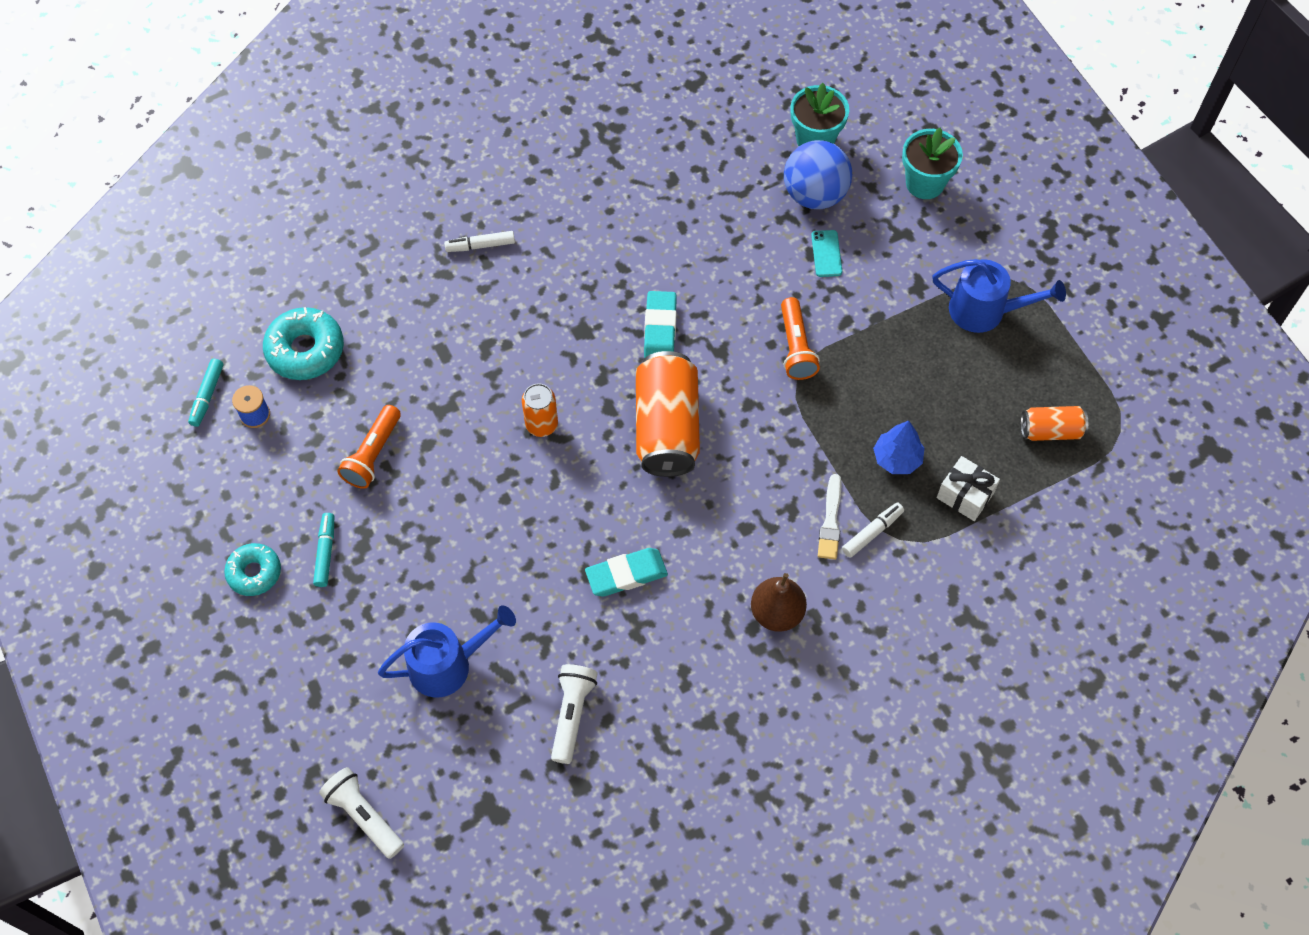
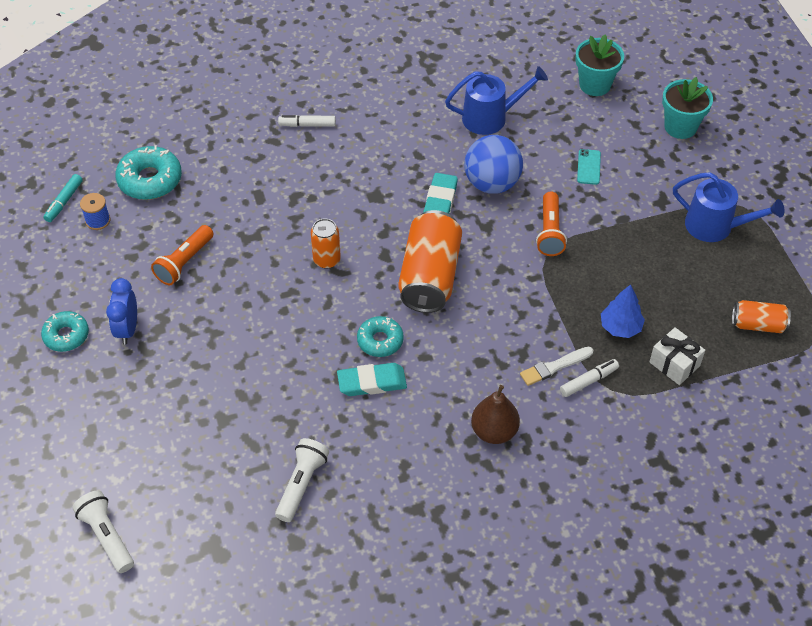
camera: 10 degrees right, 10 degrees down
(325, 552) = (127, 329): turquoise marker -> blue clock
(448, 664) = (207, 429): blue watering can -> blue watering can (491, 117)
(625, 520) = (380, 341): none -> turquoise donut
(814, 195) = (587, 123): blue ball -> blue ball (492, 183)
(830, 521) = (554, 367): white brush -> white brush turned 45 degrees clockwise

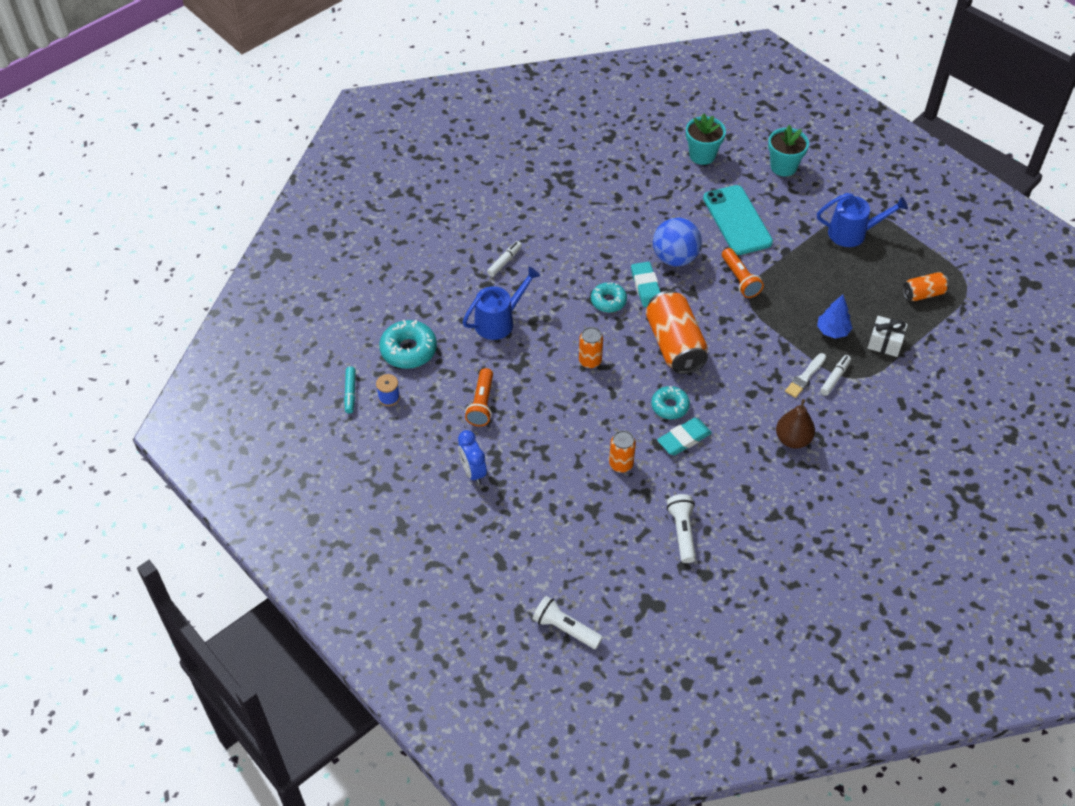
camera: 25 degrees left, 0 degrees up
(66, 335) = (427, 495): turquoise donut -> turquoise donut (608, 301)
(285, 383) = (621, 464): none -> orange can
(307, 125) = (504, 262): white marker -> white marker turned 150 degrees clockwise
(491, 117) = (641, 207): blue watering can -> blue watering can (499, 321)
(589, 167) = (737, 220): turquoise phone -> turquoise phone, size x2.36

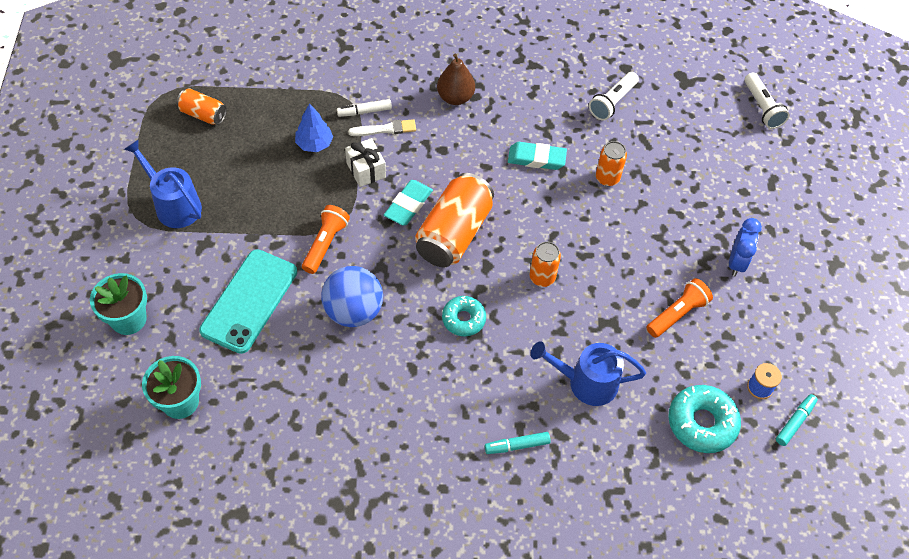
camera: 140 degrees left, 5 degrees up
(504, 262) = (517, 445): white marker -> turquoise marker
(646, 287) = (414, 305): turquoise eraser -> turquoise eraser (408, 205)
(670, 406) = (518, 189): turquoise donut -> none
(885, 343) = (290, 105): white gift -> white gift (366, 170)

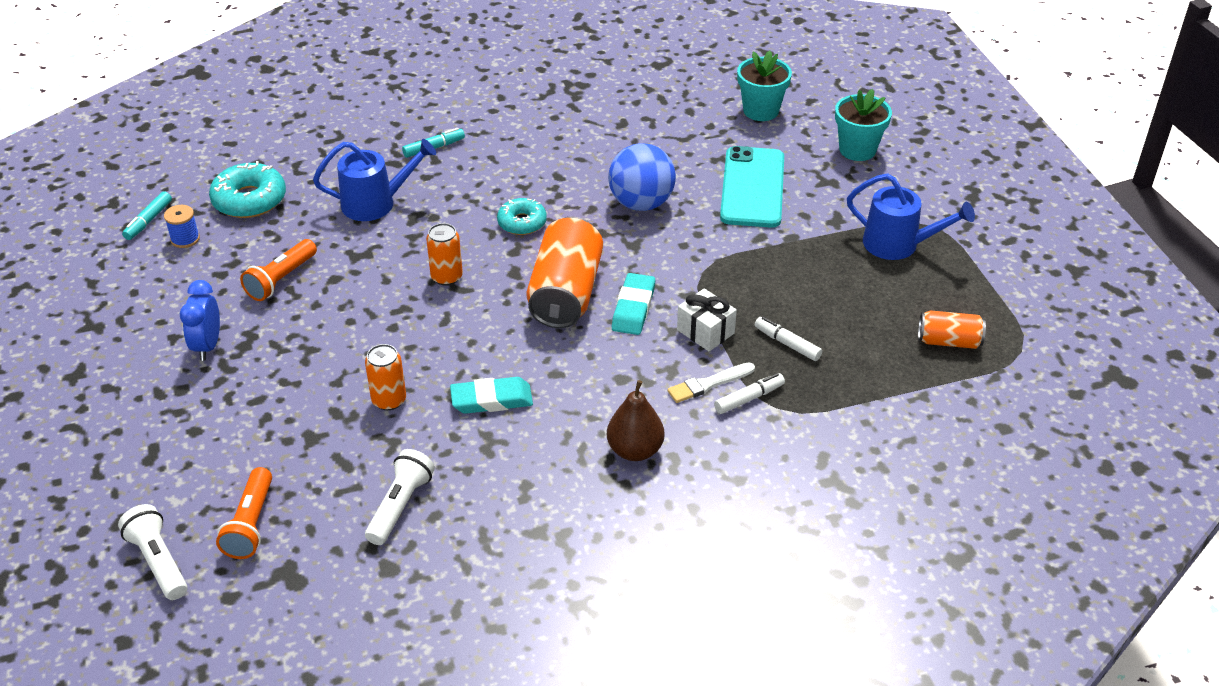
camera: 165 degrees right, 15 degrees down
(314, 144) = (787, 344): blue tree -> white marker
(325, 244) = (706, 250): orange flashlight -> orange flashlight (250, 524)

